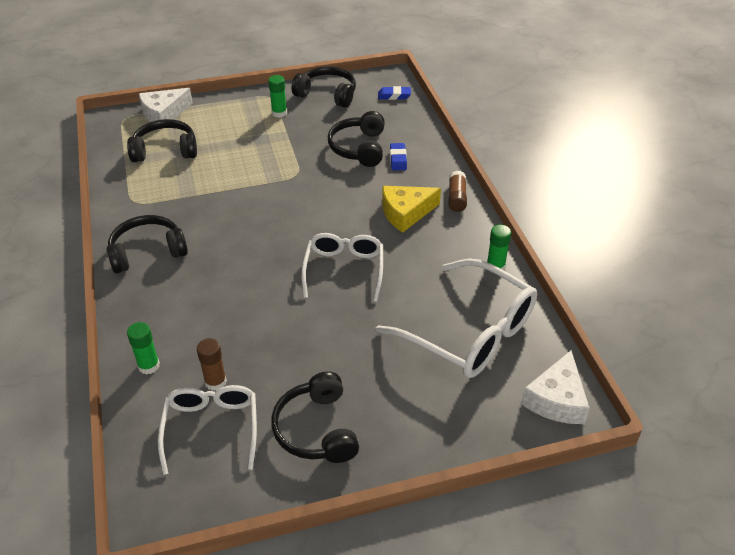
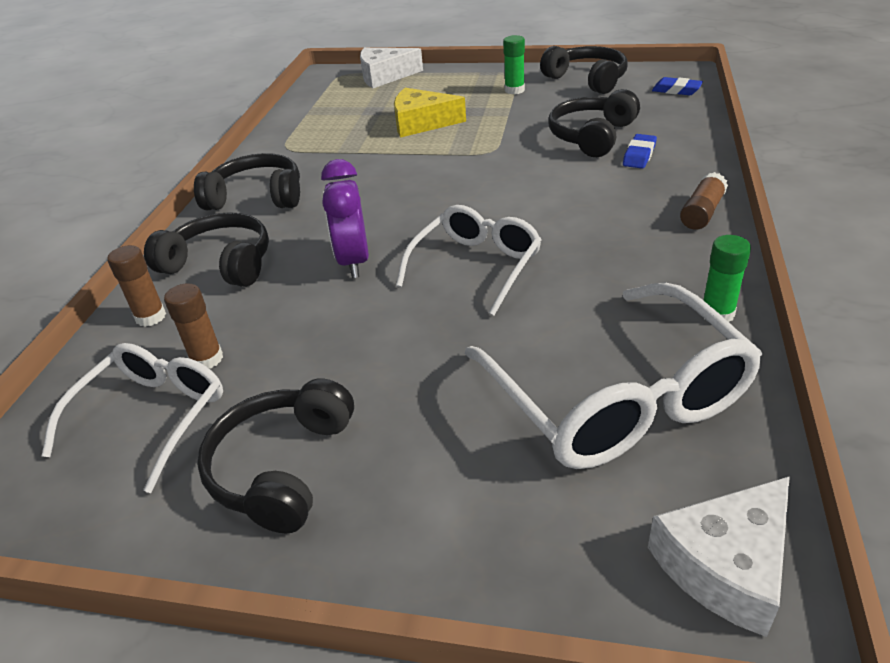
camera: 30 degrees right, 5 degrees down
(149, 366) = (151, 317): green glue stick -> brown glue stick
(165, 150) = (359, 107): black headphones -> black headphones (220, 264)
(261, 287) = (354, 261): none -> purple clock
(406, 213) = (611, 217): yellow cheese -> yellow cheese (421, 123)

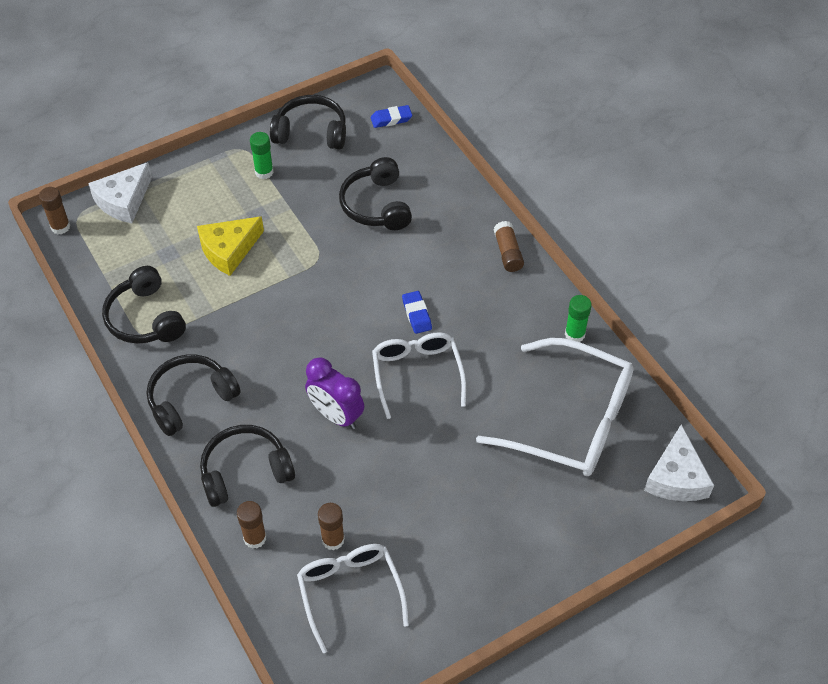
camera: 45 degrees left, 15 degrees up
(282, 467) = (455, 566): black headphones -> black headphones (145, 318)
(323, 76) = (60, 227): none -> brown glue stick
(639, 155) = (426, 212): blue eraser -> blue eraser (416, 314)

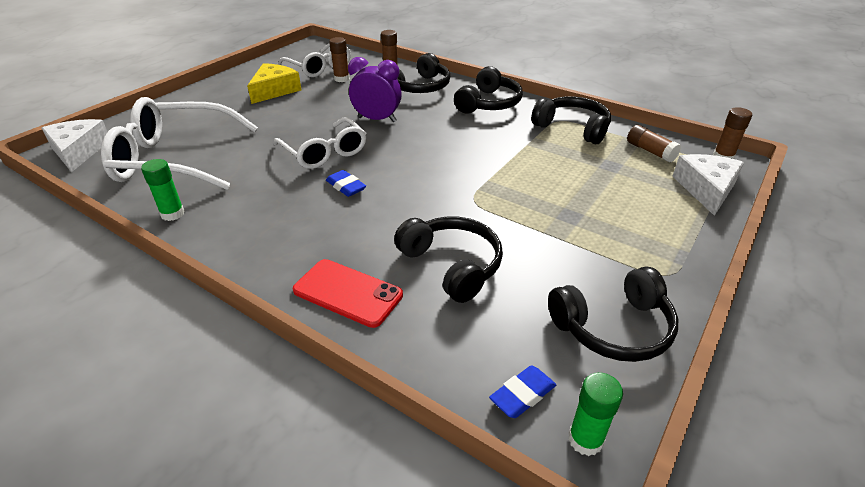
camera: 155 degrees right, 15 degrees down
(229, 250) = (563, 182): yellow cheese -> yellow cheese (274, 90)
(264, 172) = (612, 258): green glue stick -> green glue stick (585, 440)
(457, 209) = (348, 293): none -> red phone
(508, 253) = (264, 264): brown glue stick -> brown glue stick (650, 151)

